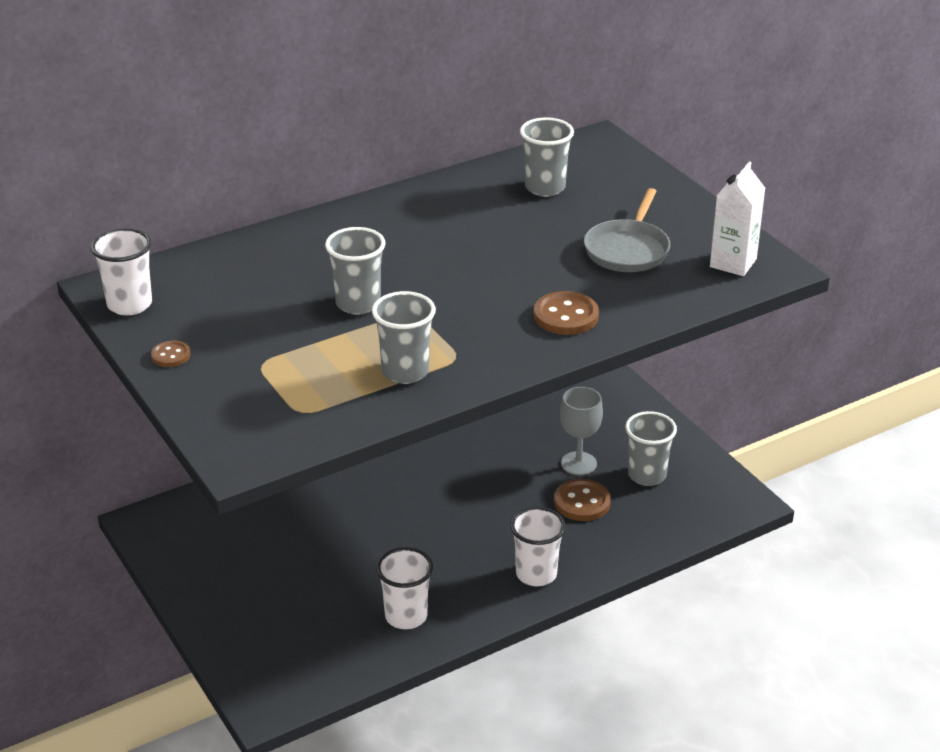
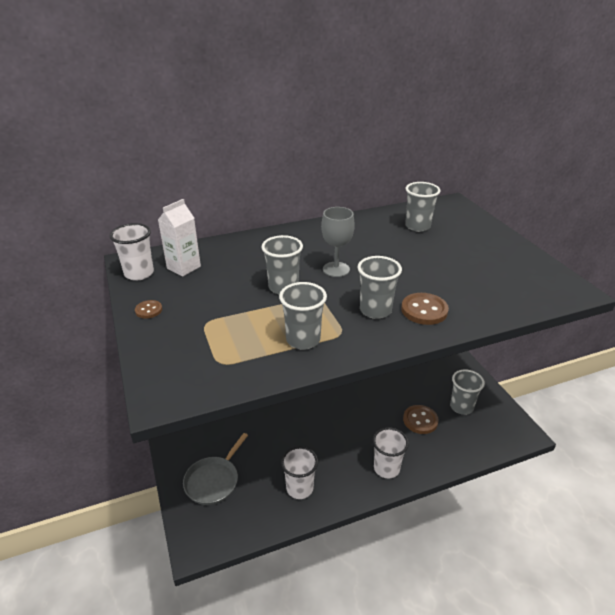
camera: 10 degrees right, 0 degrees up
(498, 323) = (375, 310): none -> grey cup
(578, 463) = (420, 394): grey goblet -> grey goblet (336, 269)
(628, 250) = (470, 269): grey pan -> grey pan (213, 481)
(733, 263) = (544, 284): white carton -> white carton (184, 267)

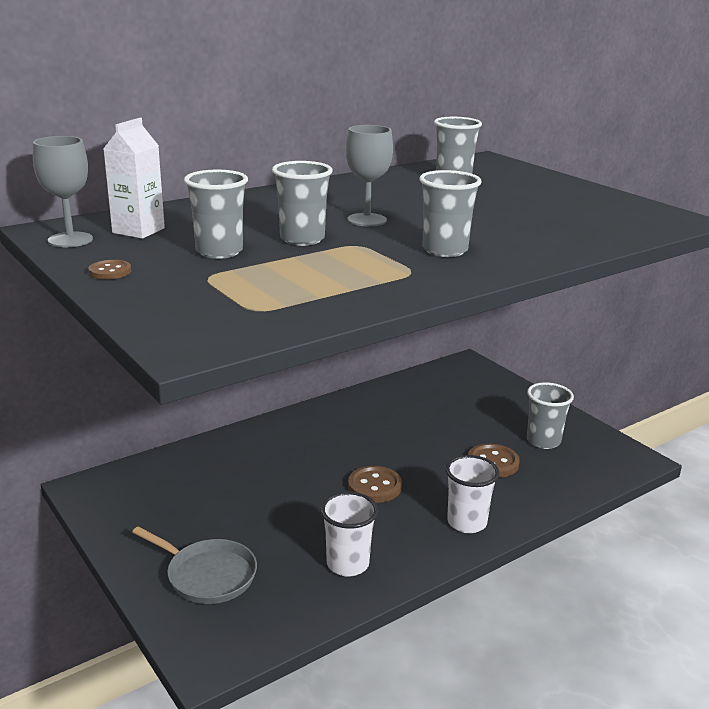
camera: 15 degrees left, 10 degrees down
(139, 273) = (70, 240): white cup -> grey goblet
(213, 481) = (207, 575): grey pan -> grey pan turned 75 degrees counterclockwise
(303, 340) = (362, 281): grey cup -> grey cup (219, 251)
(424, 310) = (509, 246): brown button -> brown button (374, 486)

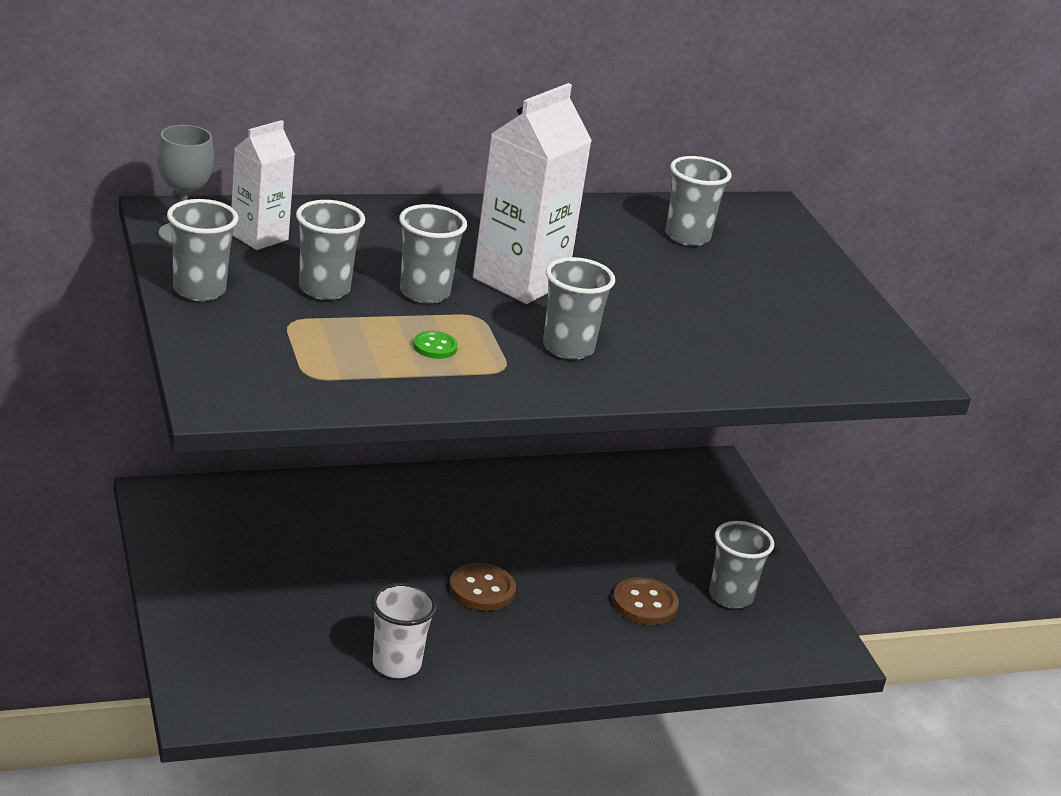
camera: 15 degrees right, 5 degrees up
(110, 271) = (199, 290): brown button -> grey cup
(207, 575) = (243, 630): grey pan -> none
(343, 269) = (435, 347): none -> green button
(367, 220) = (520, 281): grey goblet -> white carton
(467, 522) = (560, 662): white cup -> none

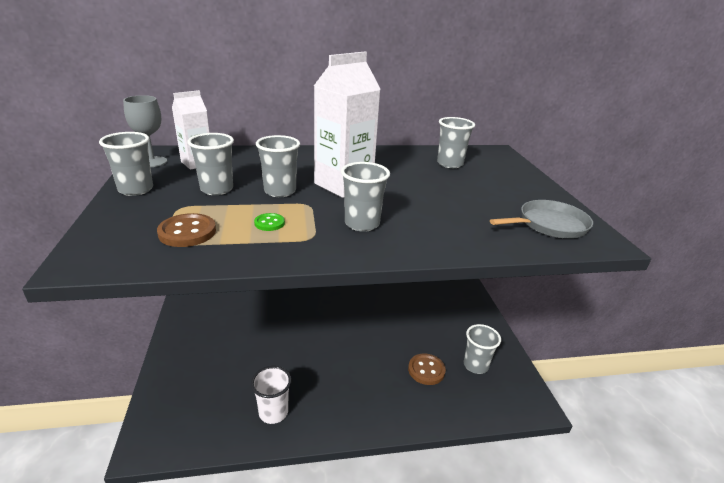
camera: 10 degrees right, 0 degrees up
(482, 590) = (335, 360): brown button -> brown button (187, 232)
(840, 349) = (549, 225): none -> grey pan

